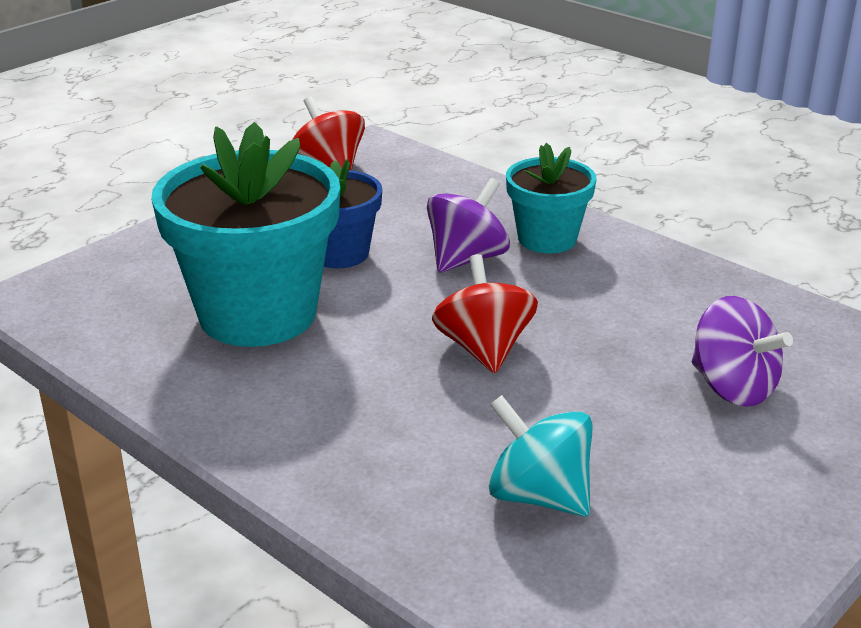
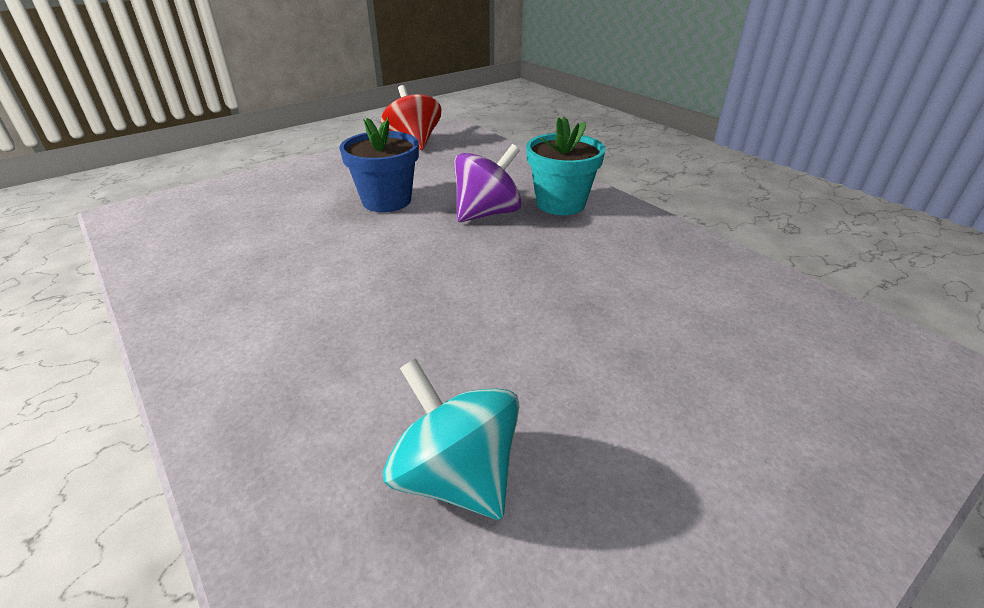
camera: 10 degrees right, 5 degrees up
(257, 314) = (292, 243): turquoise flower pot -> none
(484, 349) = (468, 293): red spinning top -> none
(732, 387) = (706, 362): purple spinning top -> none

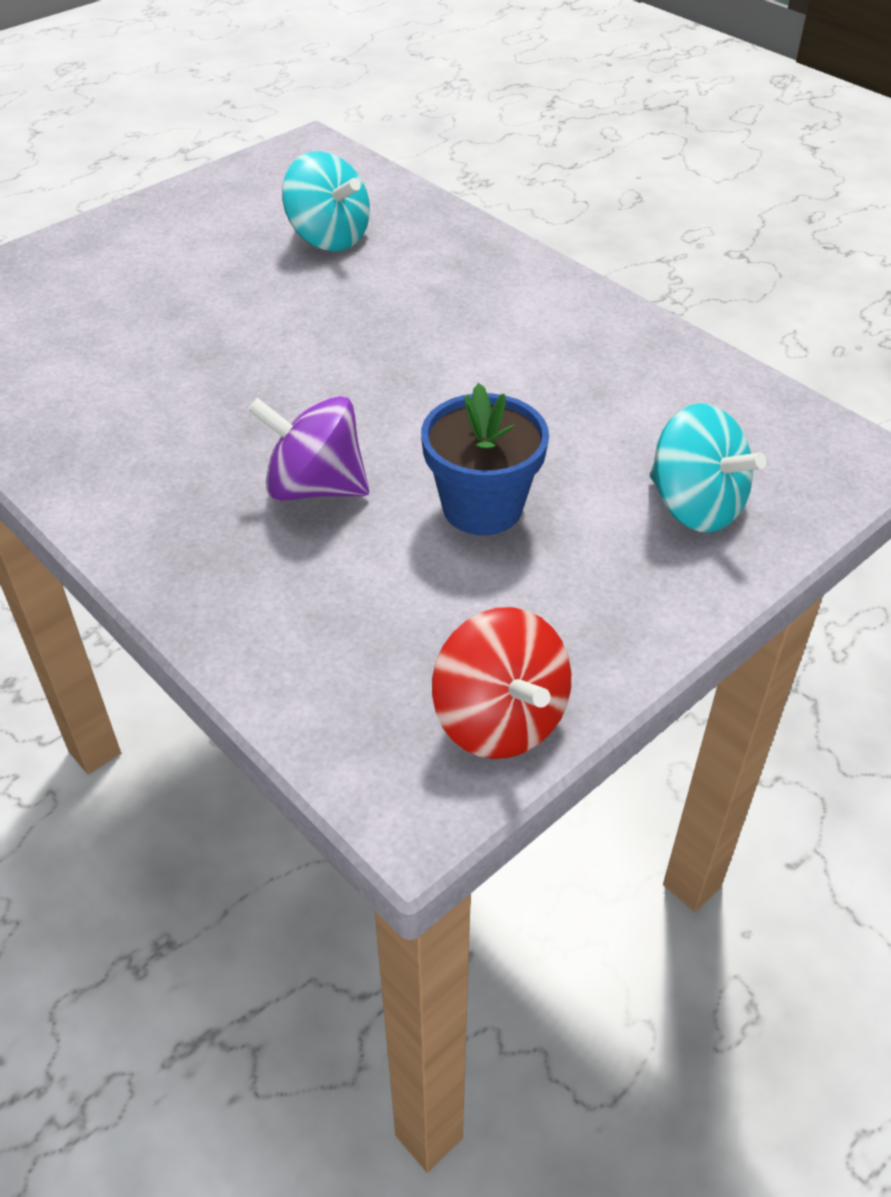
camera: 175 degrees right, 10 degrees up
(261, 196) = (695, 506): none -> turquoise spinning top
(487, 213) = (315, 487): purple spinning top -> purple spinning top turned 60 degrees clockwise
(560, 203) = (194, 517): turquoise flower pot -> none

